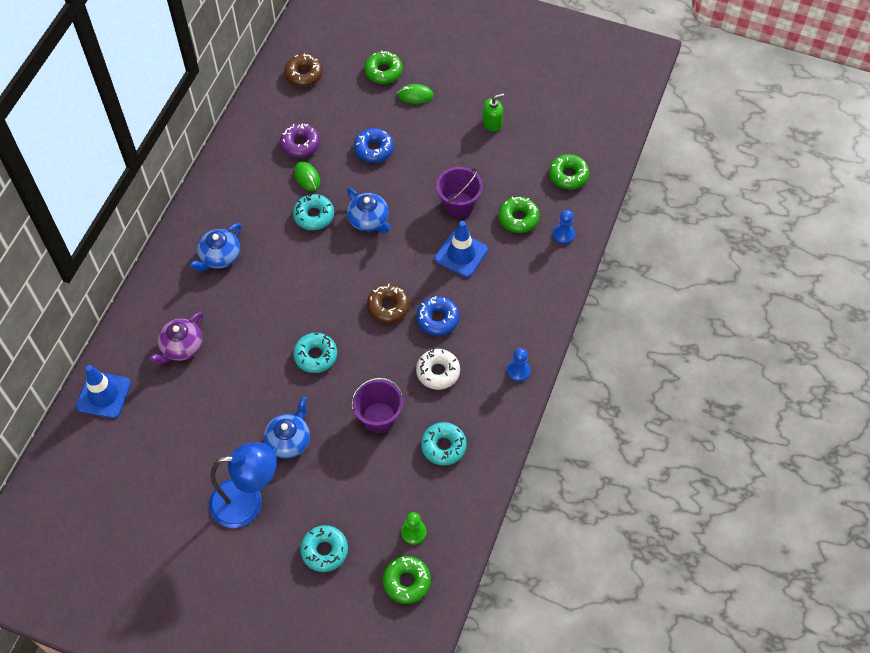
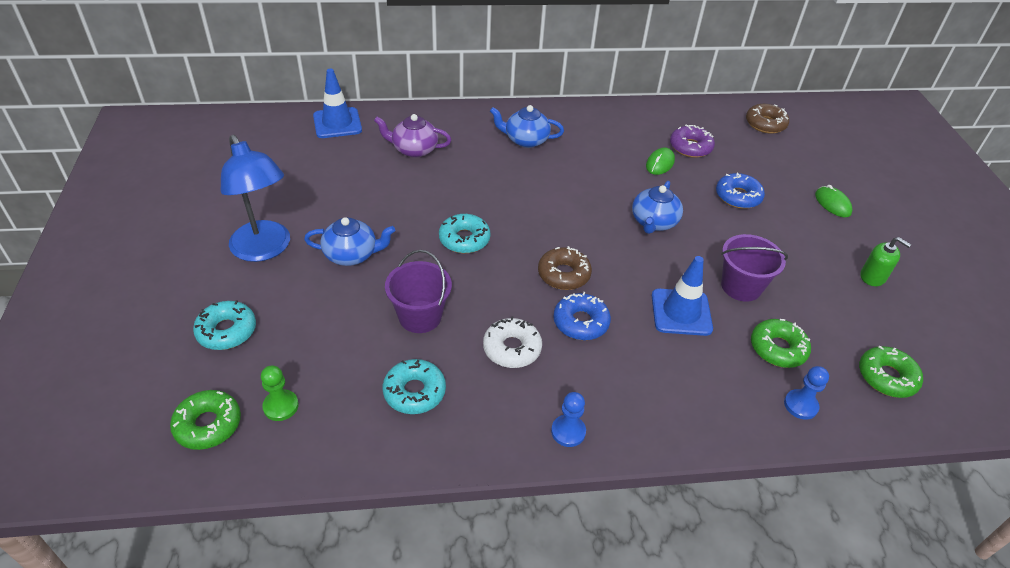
camera: 60 degrees right, 15 degrees down
(314, 216) = (622, 182): turquoise donut -> none
(383, 71) = (831, 172): green donut -> none

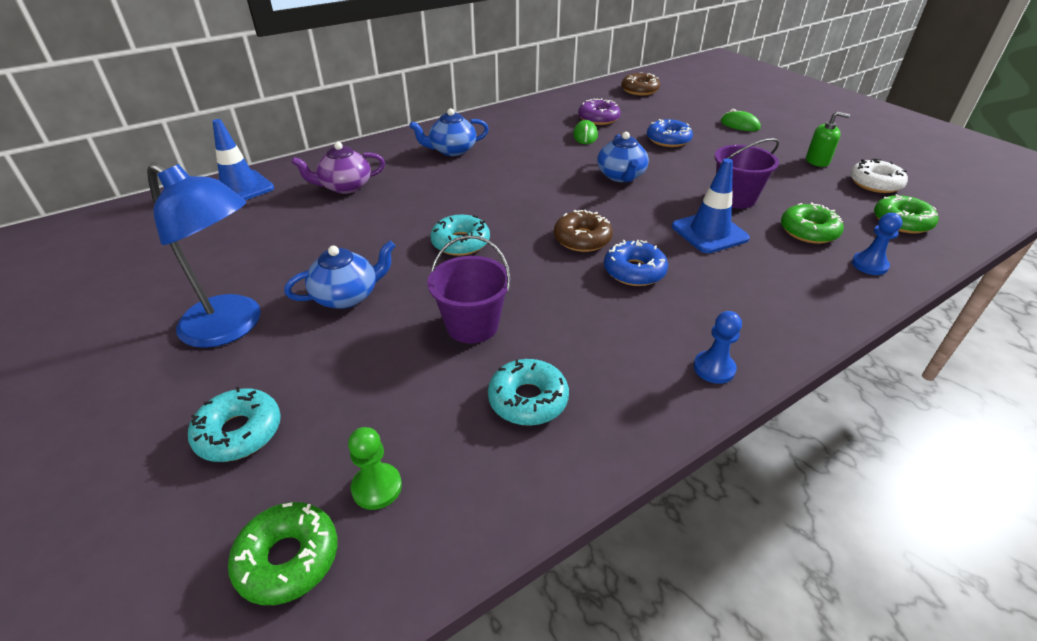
camera: 25 degrees left, 5 degrees down
(512, 348) = (592, 317): white donut -> white donut (875, 183)

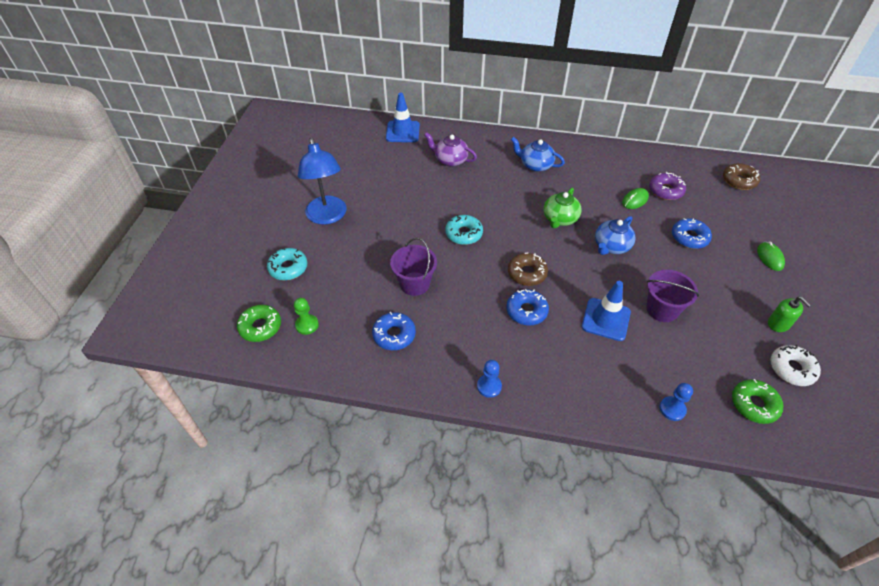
camera: 45 degrees right, 10 degrees up
(347, 296) = (383, 231): blue teapot -> none
(528, 399) = (394, 335): turquoise donut -> blue donut
(542, 179) = (560, 219): none -> green teapot
(808, 231) = (672, 363): green donut -> none

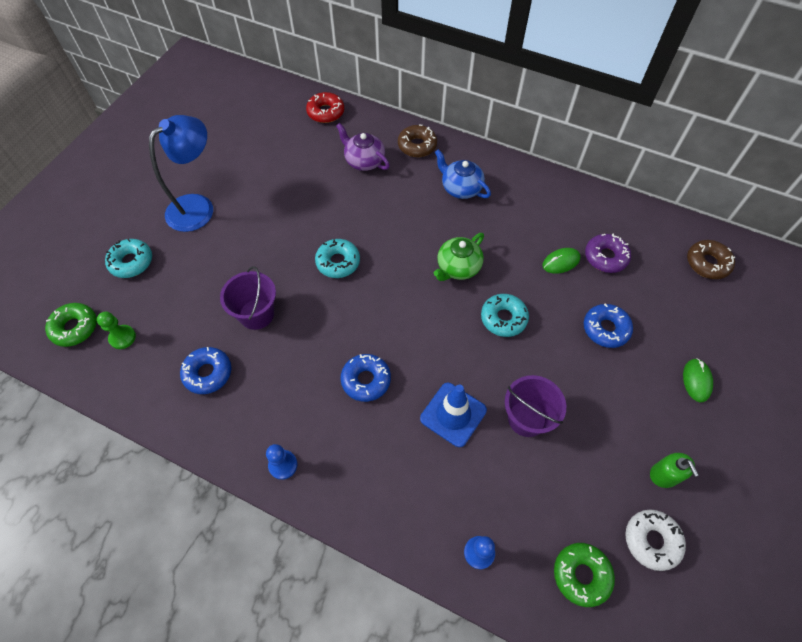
camera: 15 degrees right, 10 degrees up
(327, 217) = (198, 206): blue lamp -> blue lamp turned 135 degrees counterclockwise
(402, 132) = (326, 112): blue traffic cone -> red donut
(527, 273) = (388, 331): brown donut -> brown donut (417, 146)
(611, 246) = (503, 318): blue teapot -> turquoise donut

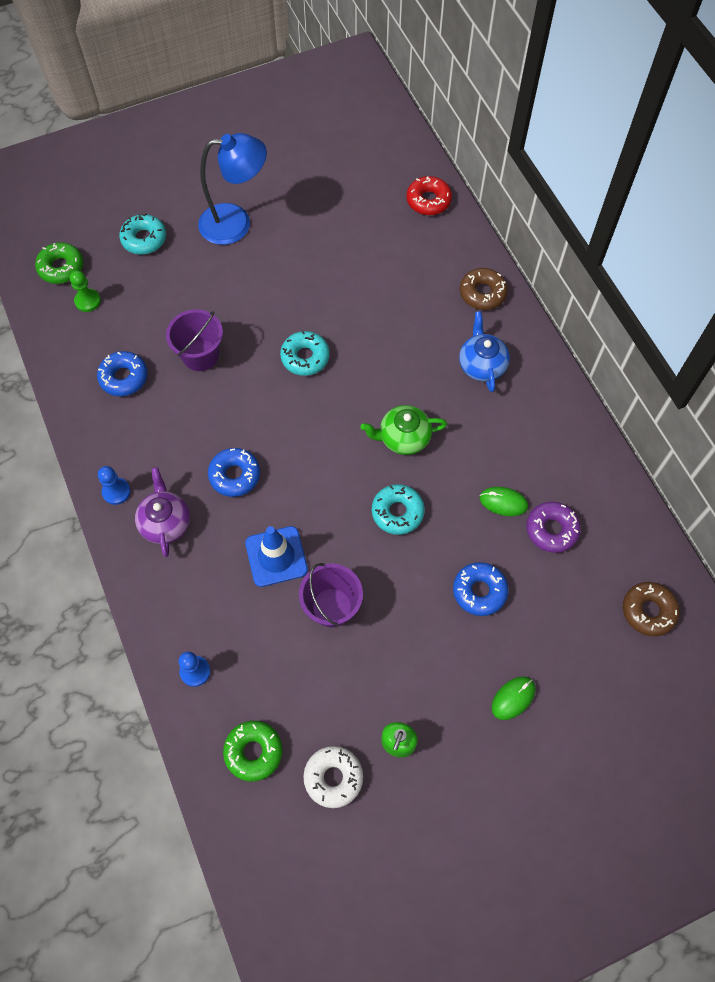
camera: 40 degrees right, 5 degrees up
(364, 161) = (417, 275): purple teapot -> purple teapot (165, 522)

